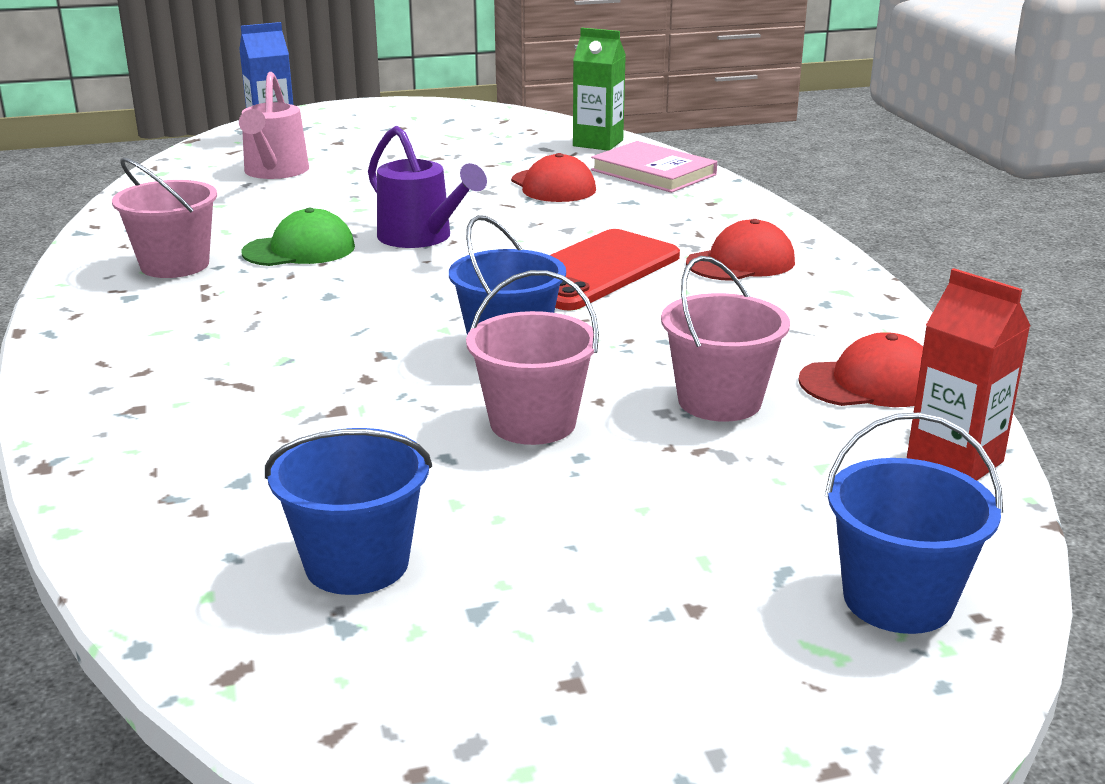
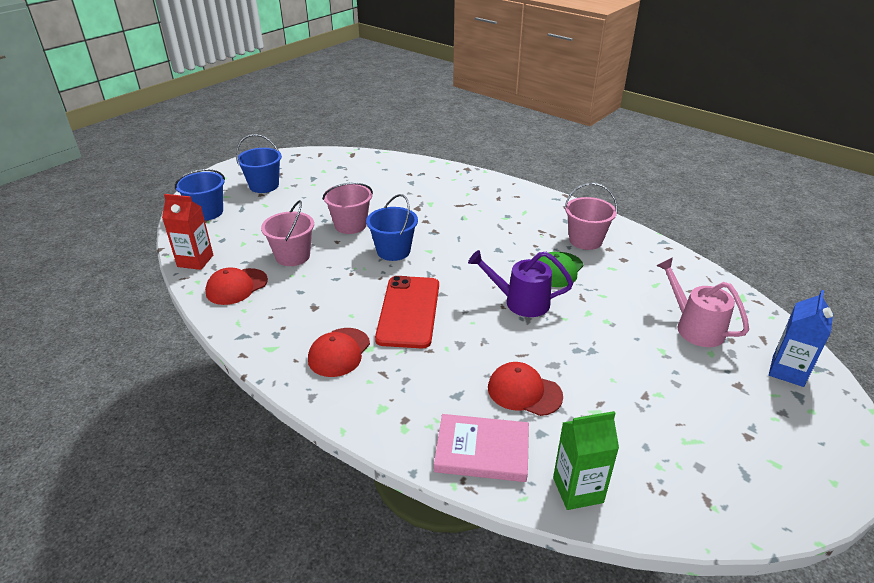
camera: 145 degrees right, 10 degrees up
(357, 563) = (353, 177): blue bucket -> blue bucket (264, 186)

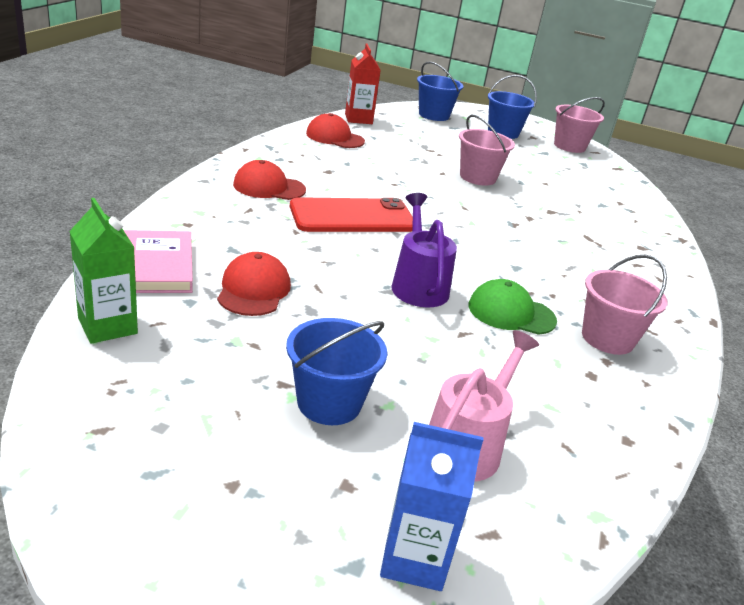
camera: 65 degrees right, 5 degrees down
(292, 256) = (399, 155): pink bucket -> pink bucket (569, 146)
(393, 251) = (452, 202): blue bucket -> blue bucket (329, 403)

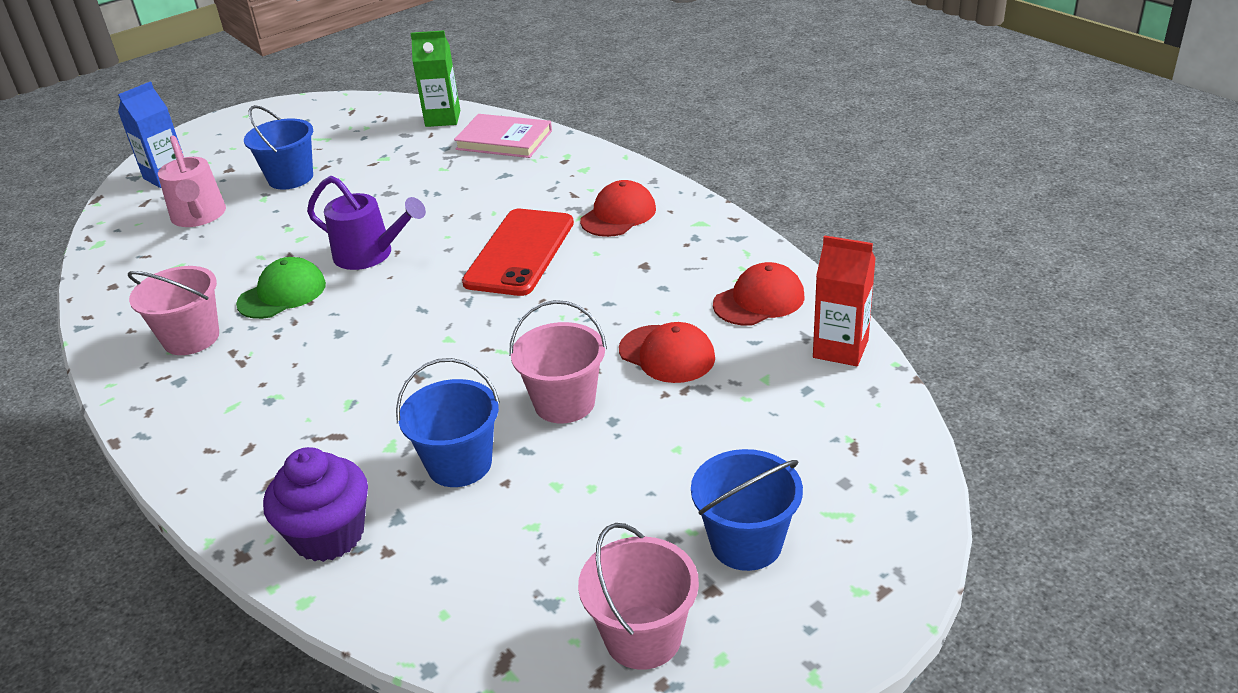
camera: 130 degrees right, 5 degrees up
(254, 290) = (437, 174): red cap -> red cap (667, 354)
(434, 115) = (859, 464): blue bucket -> blue bucket (459, 464)
(637, 219) = (328, 535): none -> purple cupcake

